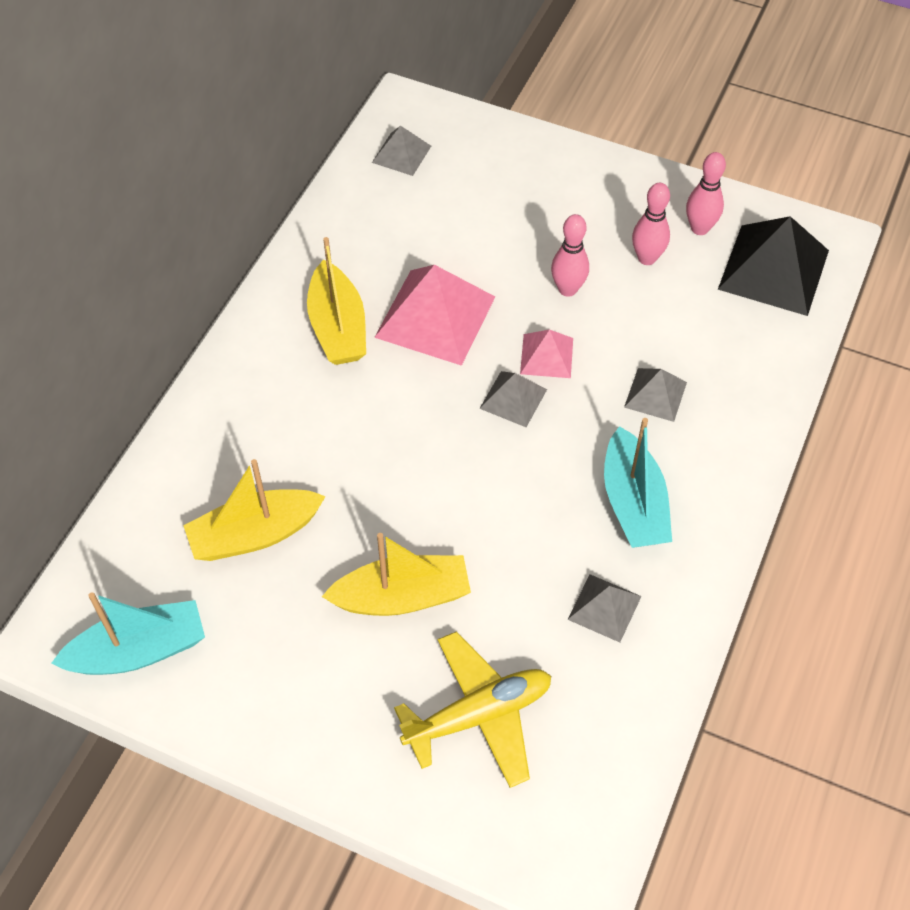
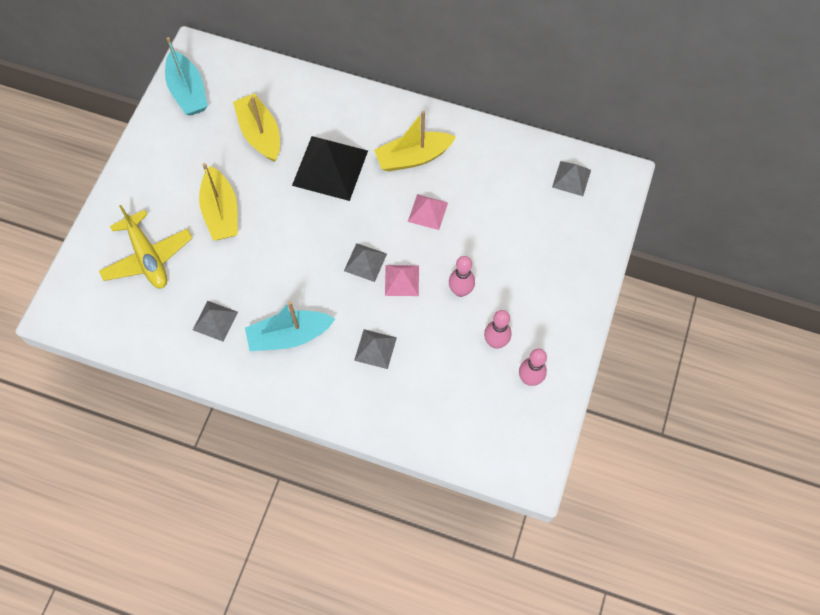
camera: 85 degrees right, 10 degrees up
(435, 317) = (427, 212): pink pyramid -> pink pyramid, size x0.53
(774, 269) = (496, 431): black pyramid -> black pyramid (330, 168)

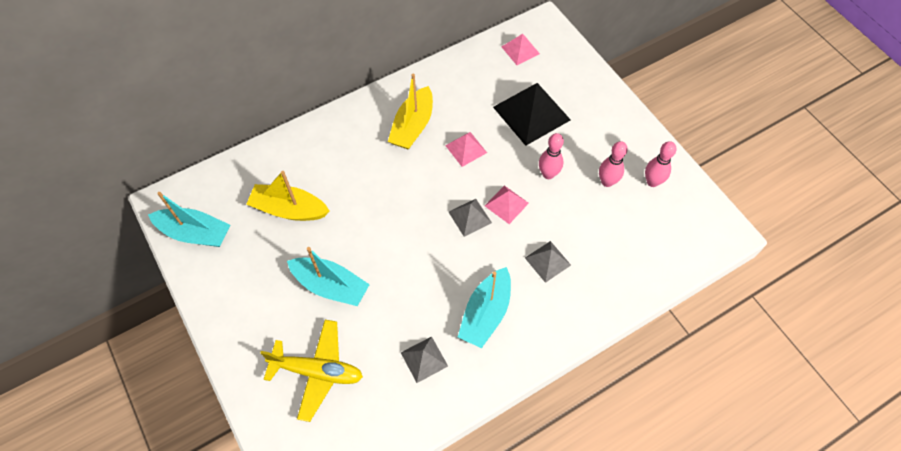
camera: 50 degrees left, 5 degrees down
(221, 212) = (330, 286): yellow boat -> turquoise boat
(330, 168) = (368, 183): black pyramid -> black pyramid (531, 113)
(571, 178) = (520, 50): grey pyramid -> pink pyramid

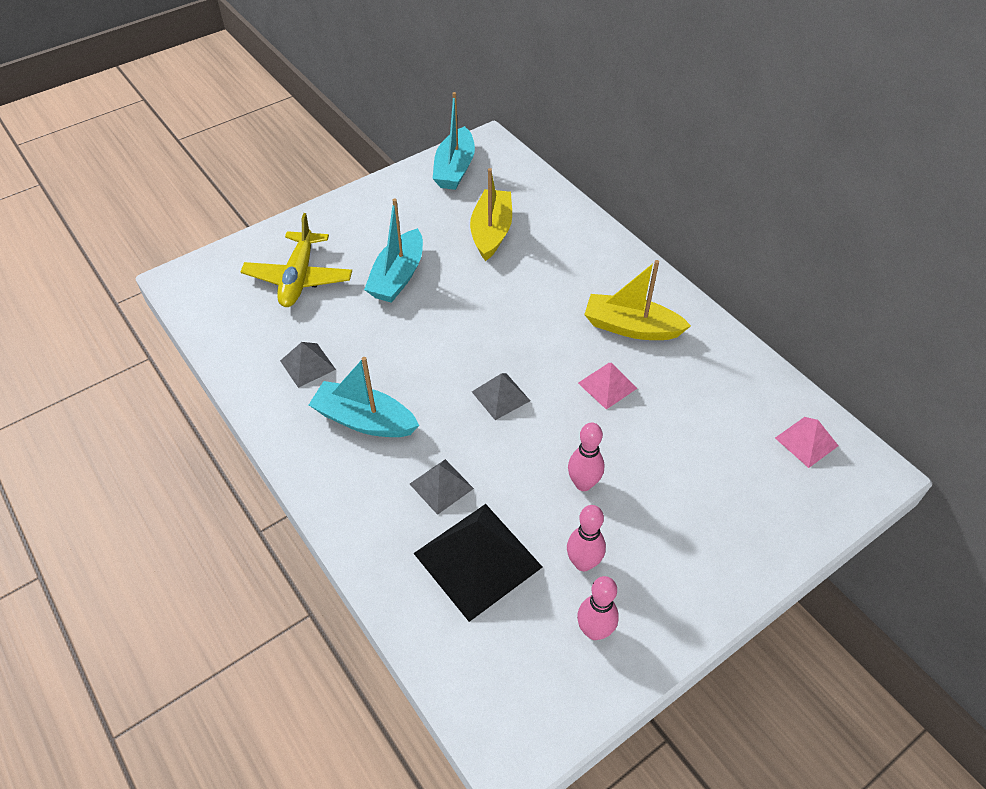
camera: 85 degrees right, 10 degrees down
(506, 204) = (525, 435): pink pyramid -> none
(531, 113) = (688, 460): black pyramid -> black pyramid (477, 560)

